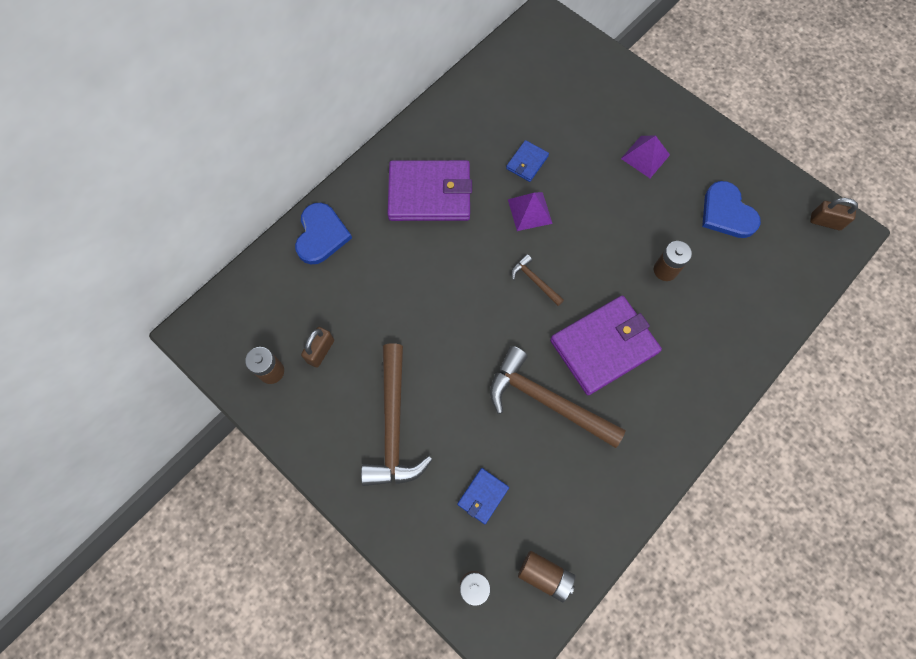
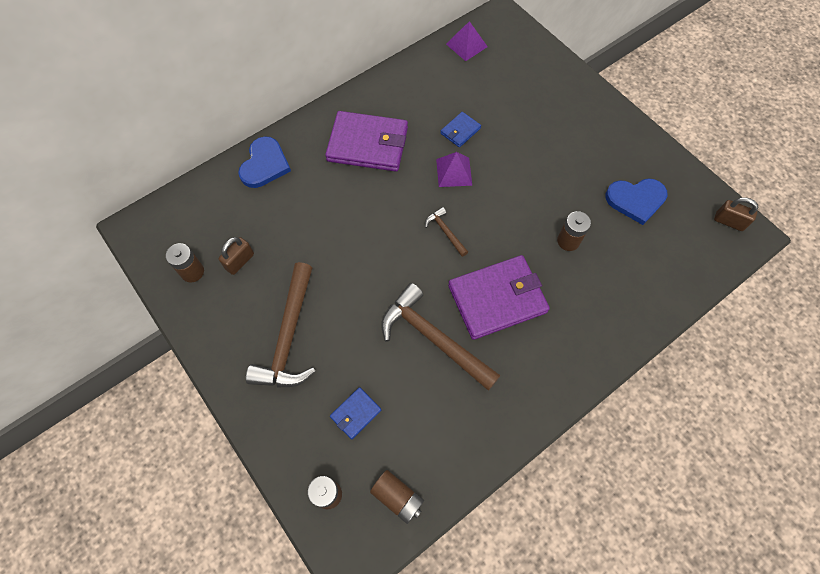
camera: 10 degrees right, 5 degrees down
(645, 156) = (569, 141): purple pyramid -> purple pyramid (466, 45)
(727, 213) = (636, 200): blue heart -> blue heart turned 75 degrees counterclockwise

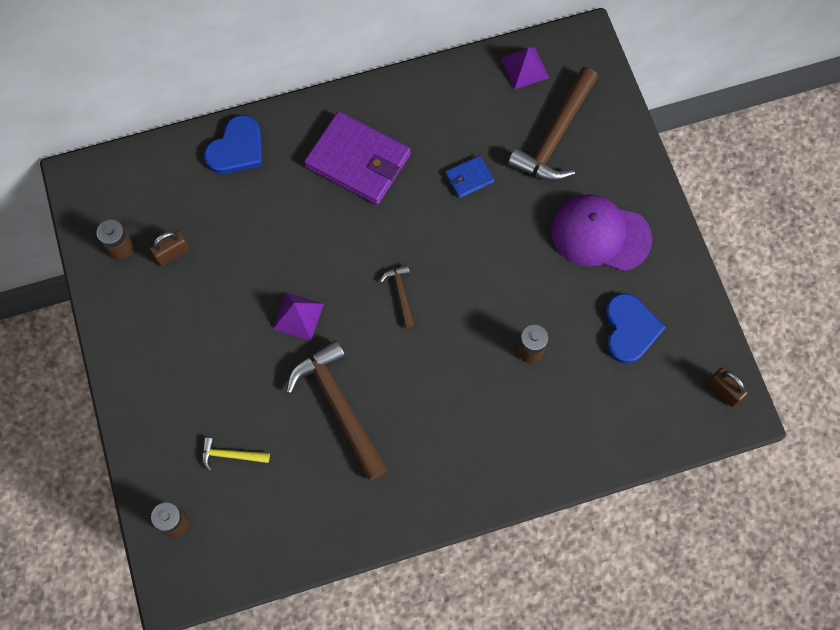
camera: 20 degrees right, 5 degrees up
(289, 337) = (194, 353): brown hammer -> brown hammer (555, 136)
(355, 413) = (230, 455): blue wallet -> yellow hammer
(397, 497) = (239, 550): brown battery -> none
(454, 172) = (440, 226): purple pyramid -> purple pyramid (298, 316)
(497, 299) = (423, 388): purple wallet -> none
(578, 140) = (600, 234): none -> purple cap
(636, 200) = (630, 329): blue heart -> blue heart turned 105 degrees counterclockwise

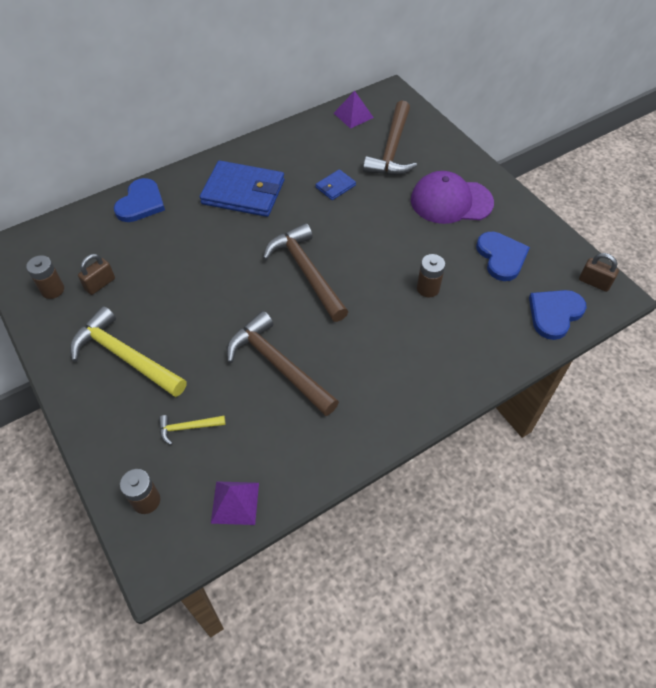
camera: 15 degrees left, 15 degrees down
(183, 354) = (125, 356): none -> yellow hammer
(298, 316) = (222, 306): purple pyramid -> purple pyramid (235, 502)
(358, 161) = (243, 192): purple wallet -> blue wallet
(400, 294) = (306, 272): brown hammer -> brown hammer, size x2.13
(660, 420) = (554, 314): none -> blue heart

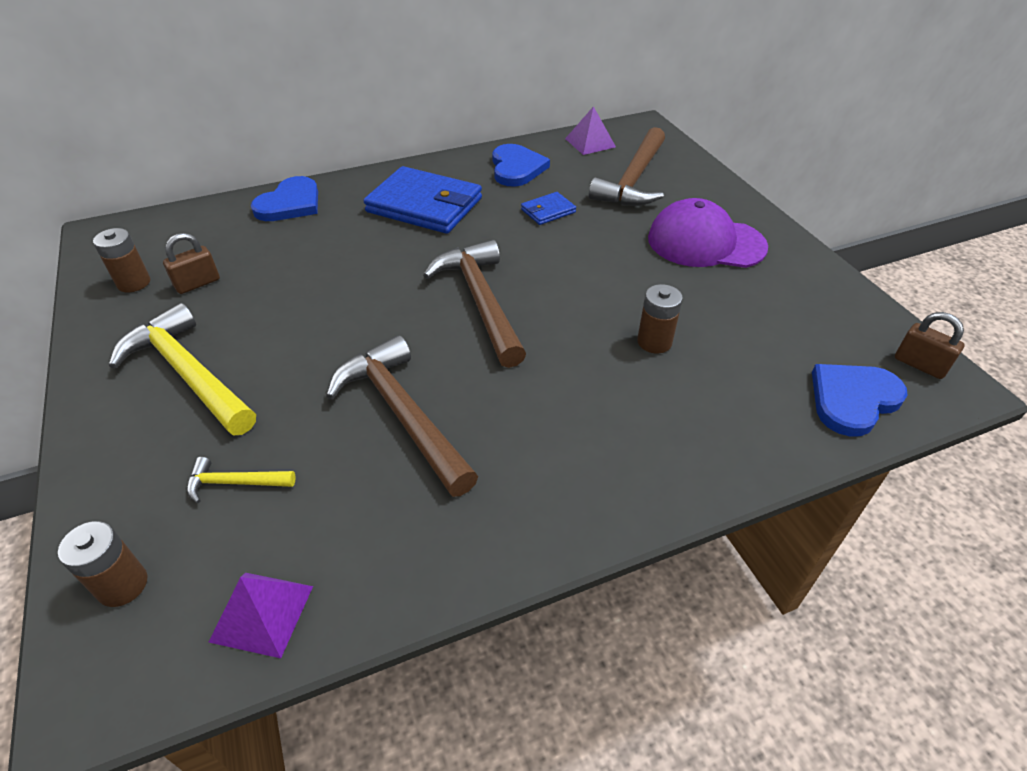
camera: 10 degrees right, 10 degrees down
(501, 257) = (772, 315): blue heart -> blue heart (516, 168)

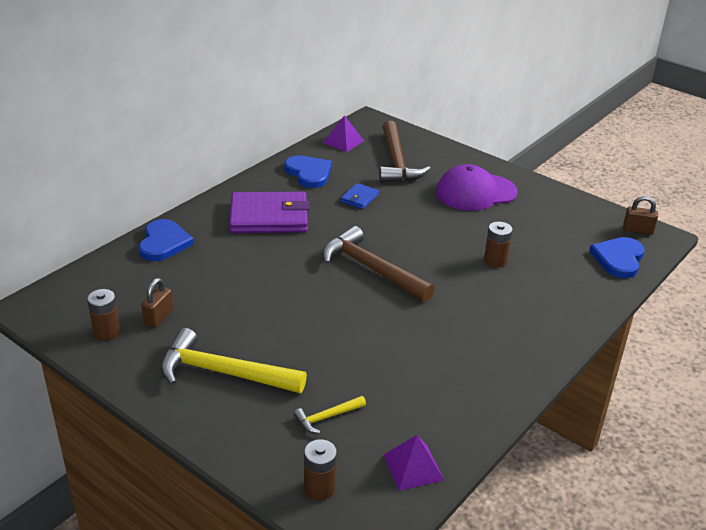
camera: 30 degrees left, 10 degrees down
(402, 414) = (388, 347): brown hammer -> none
(424, 205) = (269, 217): blue wallet -> purple wallet

